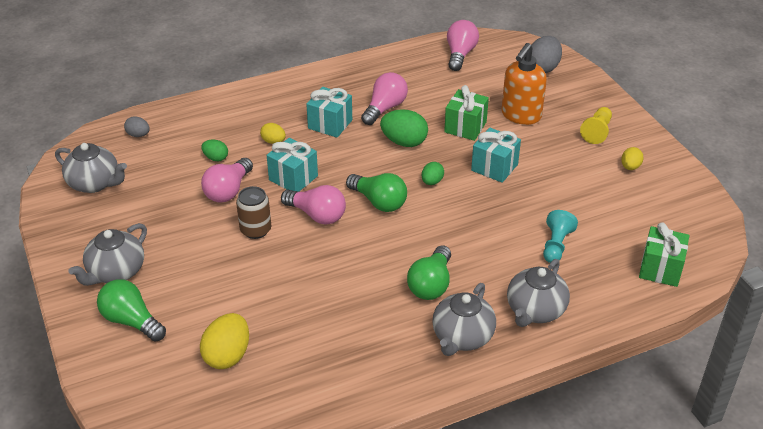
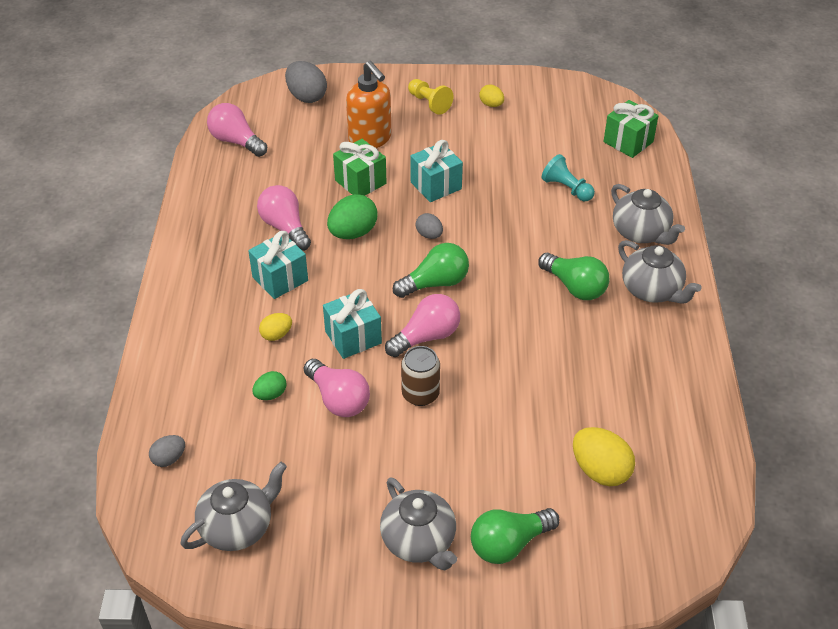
camera: 65 degrees left, 5 degrees up
(432, 182) = (429, 235): green egg -> grey egg

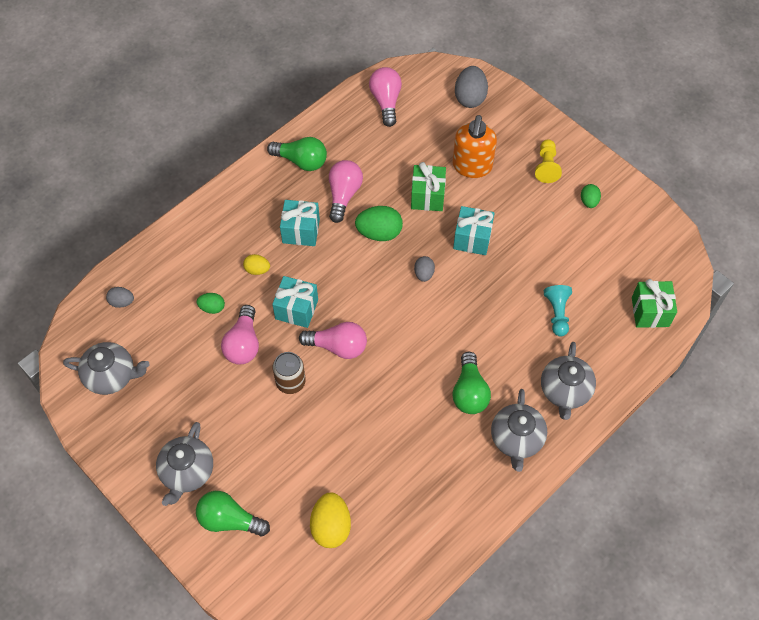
camera: 45 degrees right, 15 degrees up
(435, 283) = (386, 313): green light bulb -> green light bulb (301, 161)
(491, 104) = (589, 201): yellow egg -> green egg

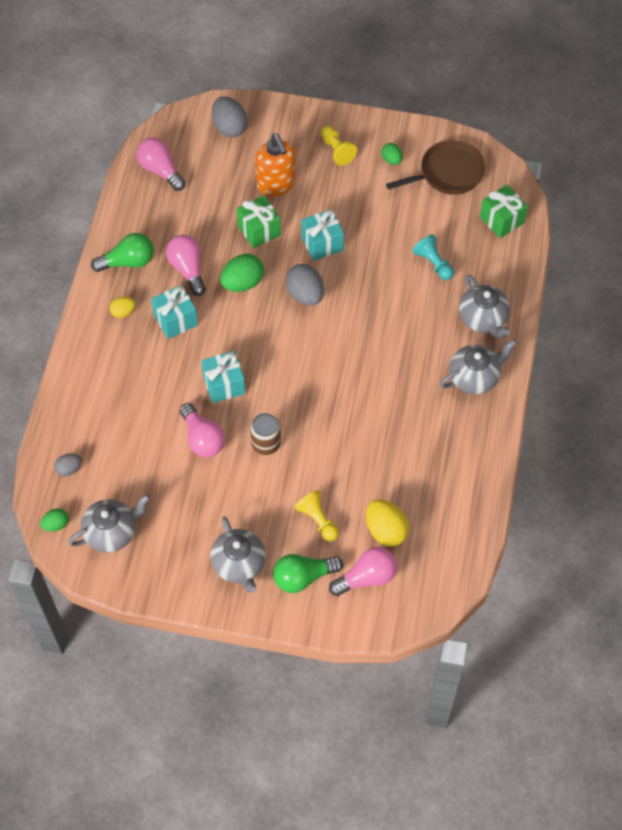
camera: 35 degrees left, 0 degrees up
(212, 308) = (152, 426): green egg -> green egg (56, 524)
(257, 270) = (164, 373): yellow egg -> yellow egg (123, 312)
(281, 477) = (318, 520): none -> yellow pawn
(338, 346) = (282, 393): pink light bulb -> pink light bulb (367, 577)
(424, 274) = (305, 294): grey egg -> grey egg, size x1.76
(469, 392) = (412, 364): green light bulb -> none
(516, 439) = (474, 377): grey teapot -> grey teapot turned 90 degrees counterclockwise
(631, 241) = (448, 173): none -> brown pan

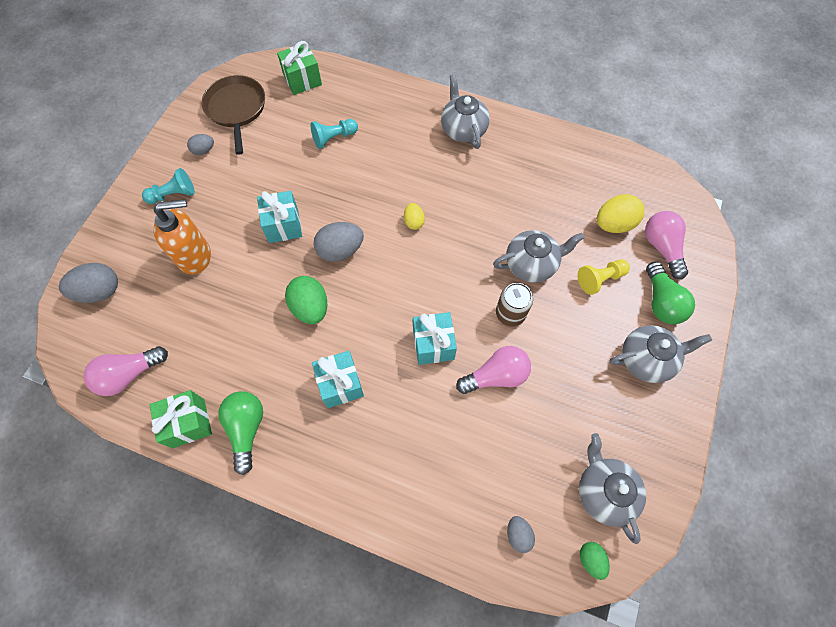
camera: 80 degrees left, 5 degrees up
(123, 312) = (315, 443): yellow egg -> yellow egg (414, 222)
(188, 269) = (276, 362): pink light bulb -> none
(259, 230) = (248, 282): green gift -> green gift (188, 423)
(336, 150) = (173, 194): yellow pawn -> turquoise pawn
(391, 160) = (204, 150): green egg -> grey egg
(483, 319) = (404, 112): grey teapot -> grey teapot (531, 264)

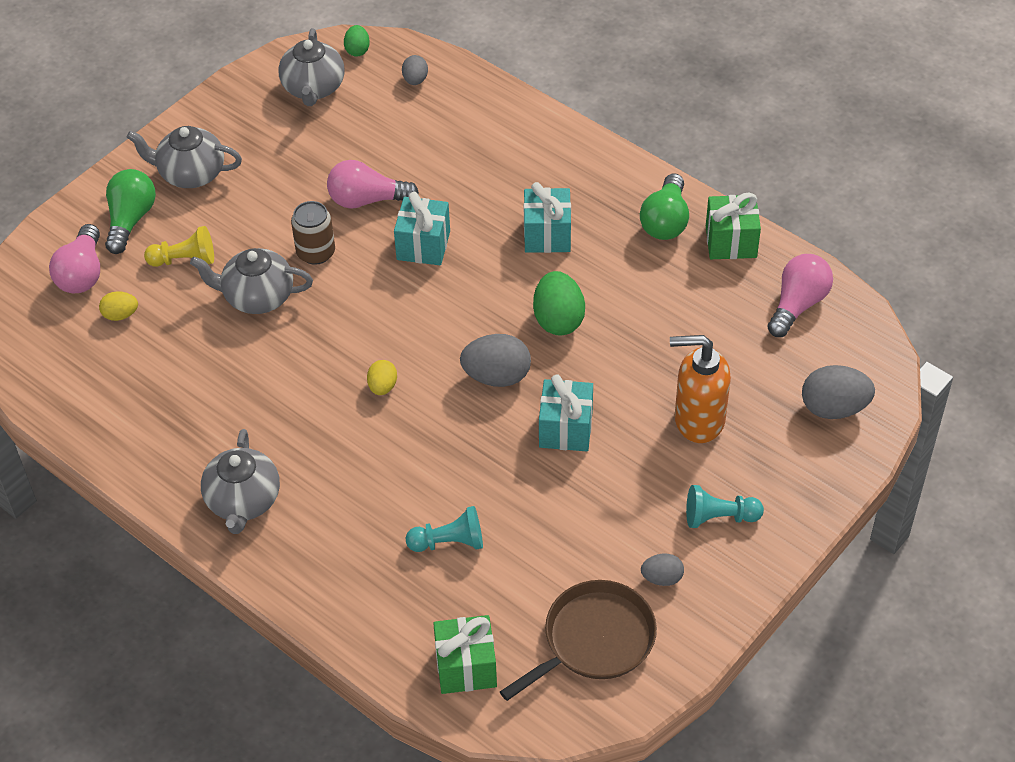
camera: 160 degrees left, 15 degrees down
(129, 374) = (798, 304): pink light bulb -> pink light bulb turned 45 degrees counterclockwise
(236, 109) = (594, 640): brown pan -> brown pan turned 135 degrees counterclockwise
(614, 224) = (120, 315): yellow egg -> yellow egg, size x0.57

